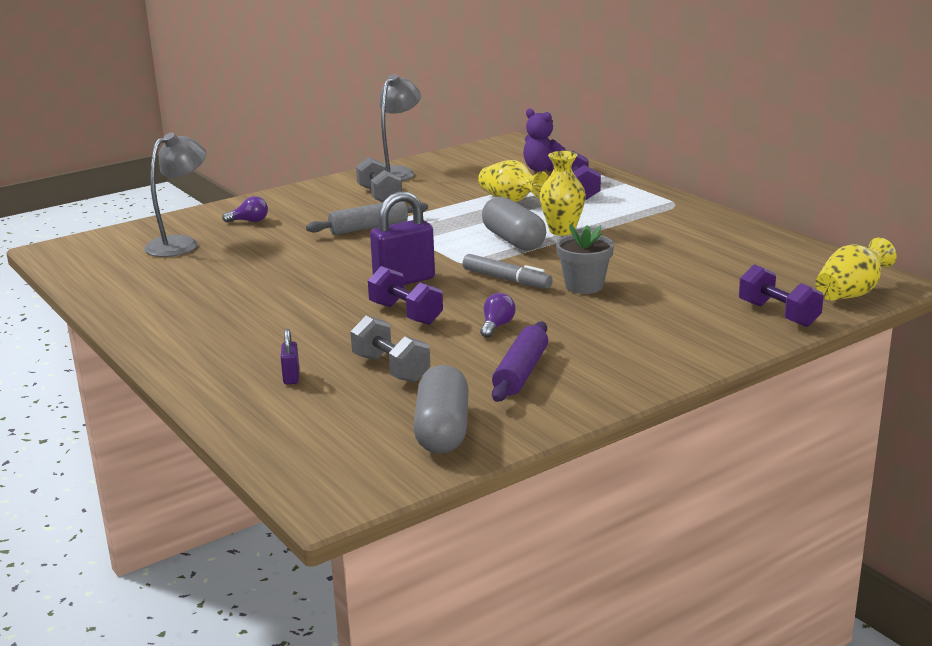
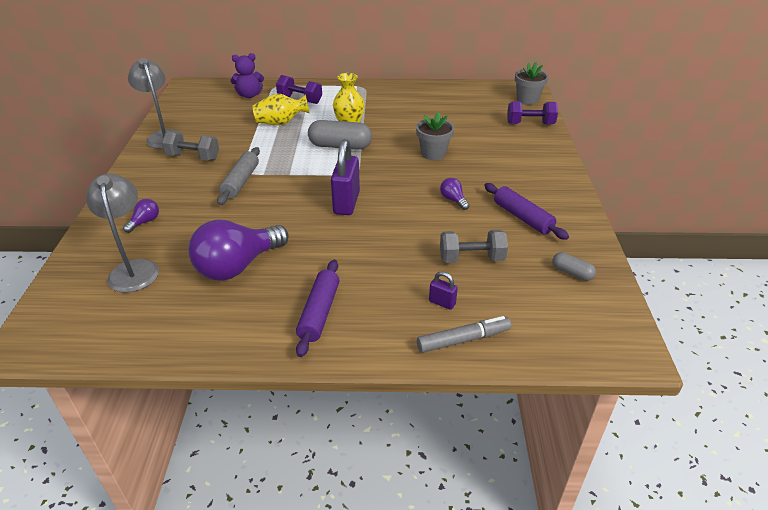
camera: 55 degrees left, 15 degrees up
(207, 330) = (319, 313): none -> purple rolling pin
(233, 276) = (238, 266): none -> purple light bulb
(406, 314) = (397, 222): purple dumbbell -> none
(442, 430) = (572, 273): grey capsule -> grey capsule, size x0.52
(507, 279) = (393, 171): grey marker -> grey marker (463, 339)
(851, 294) = (527, 100): yellow vase -> grey flower pot

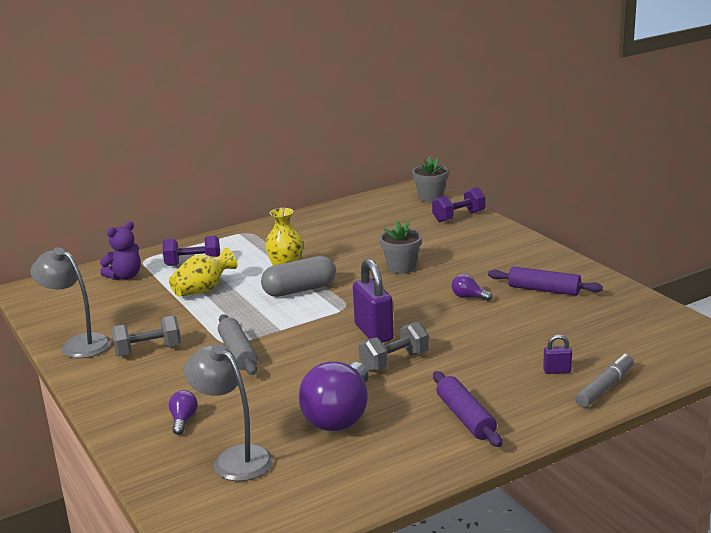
camera: 30 degrees left, 15 degrees down
(471, 258) = (540, 333): grey dumbbell -> grey dumbbell (394, 361)
(572, 273) = (629, 314): grey capsule -> none

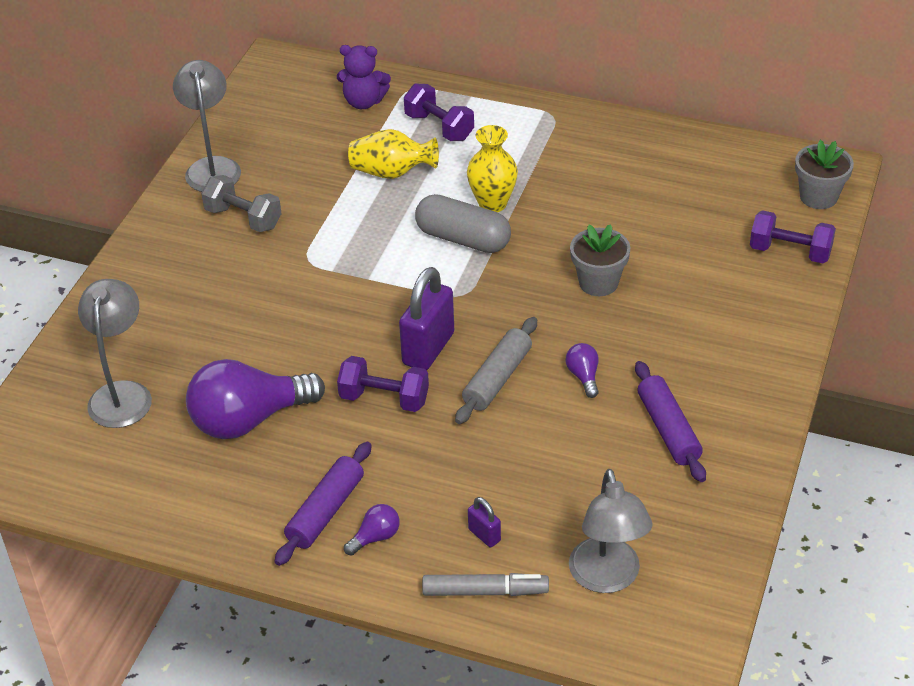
camera: 50 degrees right, 20 degrees up
(183, 420) = (152, 322): purple light bulb -> purple light bulb (375, 537)
(238, 352) = (296, 279): grey rolling pin -> grey rolling pin (497, 379)
(394, 361) = (384, 399): grey dumbbell -> purple dumbbell
(638, 346) = (607, 578): none -> grey lamp

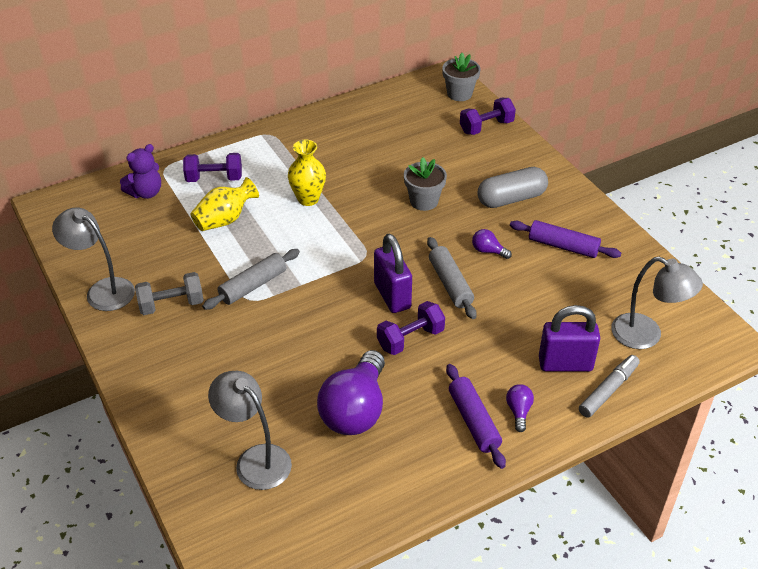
camera: 50 degrees left, 0 degrees up
(328, 250) = (253, 286): none -> grey rolling pin
(463, 239) = (321, 227): grey capsule -> grey capsule (511, 199)
(484, 535) = (565, 364): purple padlock -> purple padlock, size x2.09

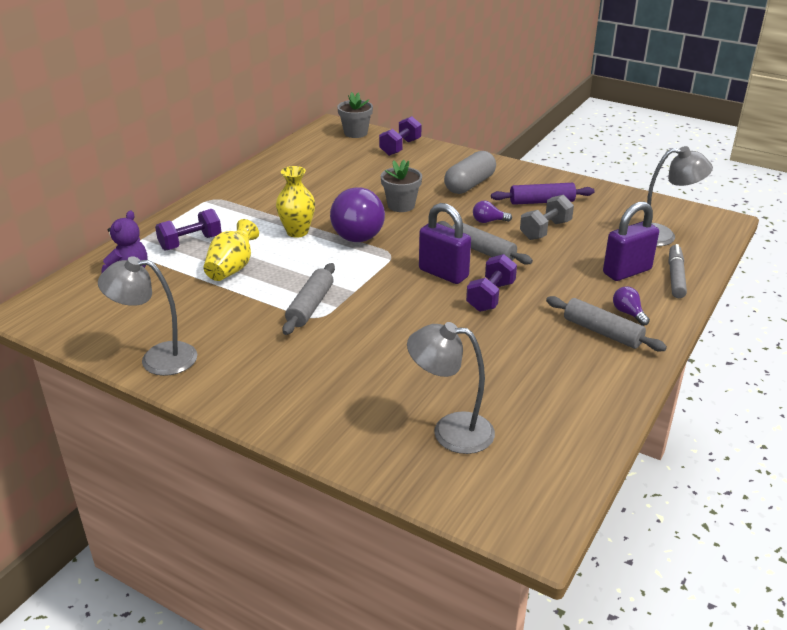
camera: 30 degrees left, 10 degrees down
(171, 305) = (243, 346): grey dumbbell -> grey dumbbell (545, 230)
(355, 410) = (499, 361): purple light bulb -> purple light bulb (355, 232)
(473, 421) = (602, 332): purple rolling pin -> grey rolling pin

